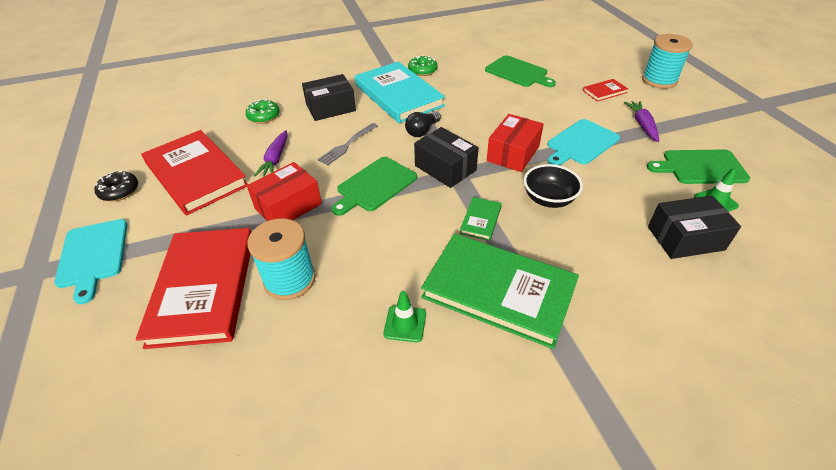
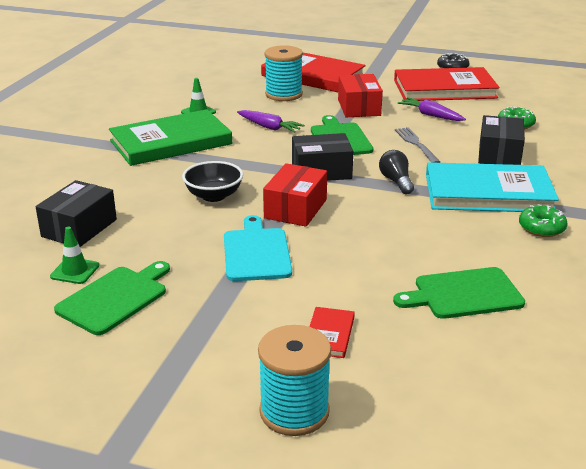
camera: 125 degrees right, 15 degrees down
(93, 255) = (386, 57): turquoise cutting board -> none
(481, 220) = (238, 161): green book -> none
(513, 153) = (295, 209): red box -> red box turned 45 degrees clockwise
(642, 125) = (226, 313): purple carrot -> purple carrot (269, 127)

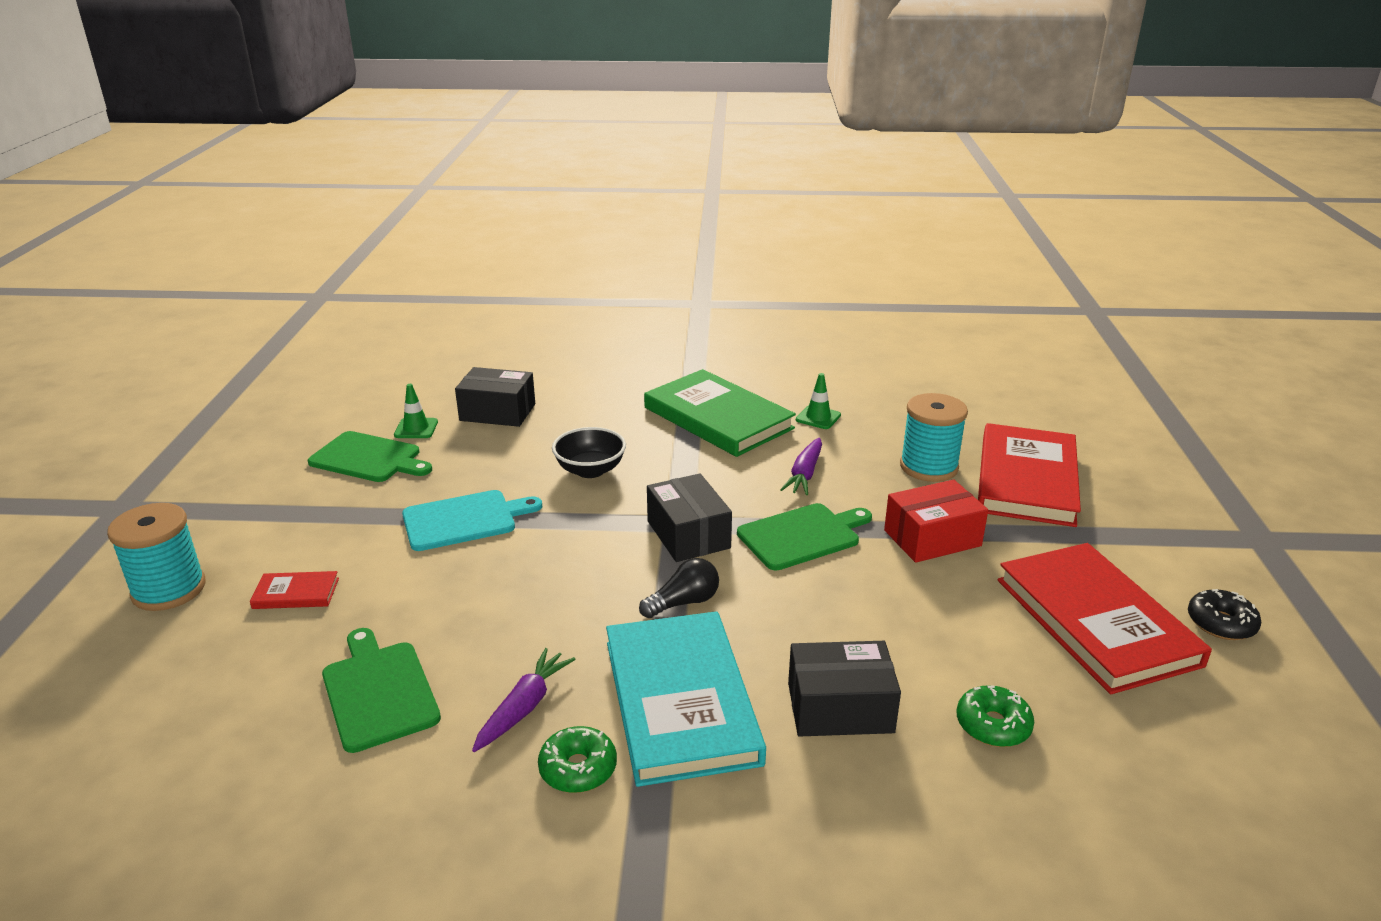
camera: 75 degrees right, 0 degrees up
(295, 209) = (575, 530): red box -> none
(416, 144) = (826, 609): grey fork -> none
(431, 115) = (957, 615): purple carrot -> purple carrot (524, 707)

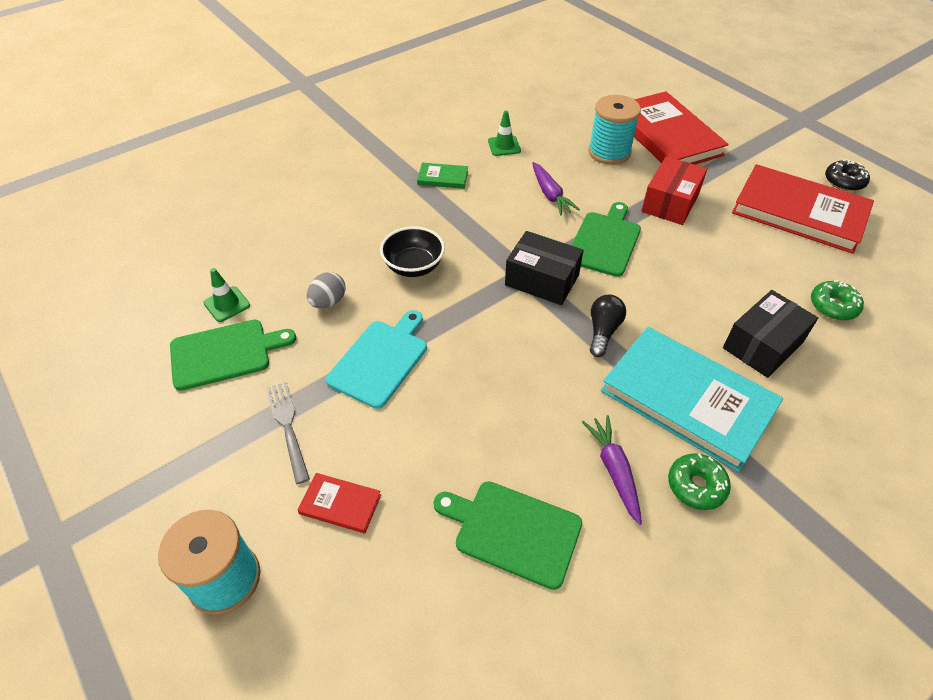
camera: 40 degrees left, 20 degrees up
(296, 593) = (340, 504): red book -> red book turned 60 degrees clockwise
(338, 526) = (288, 427): none -> grey fork
(487, 462) = (328, 302): none -> grey egg
(497, 412) = (275, 254): black box -> none
(717, 418) = (442, 178): green book -> green book, size x0.43

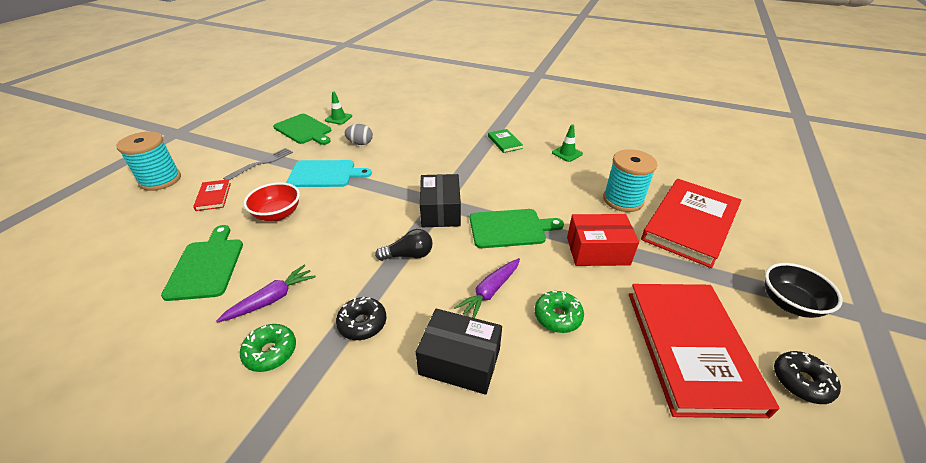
camera: 60 degrees right, 10 degrees down
(413, 266) = (411, 159): black bowl -> black bowl (789, 303)
(444, 433) = (277, 214): none -> red bowl
(550, 194) = (536, 188): purple carrot -> purple carrot (490, 292)
(687, 399) = (362, 323): turquoise book -> black donut
(833, 306) = (562, 412): green donut -> green donut (557, 316)

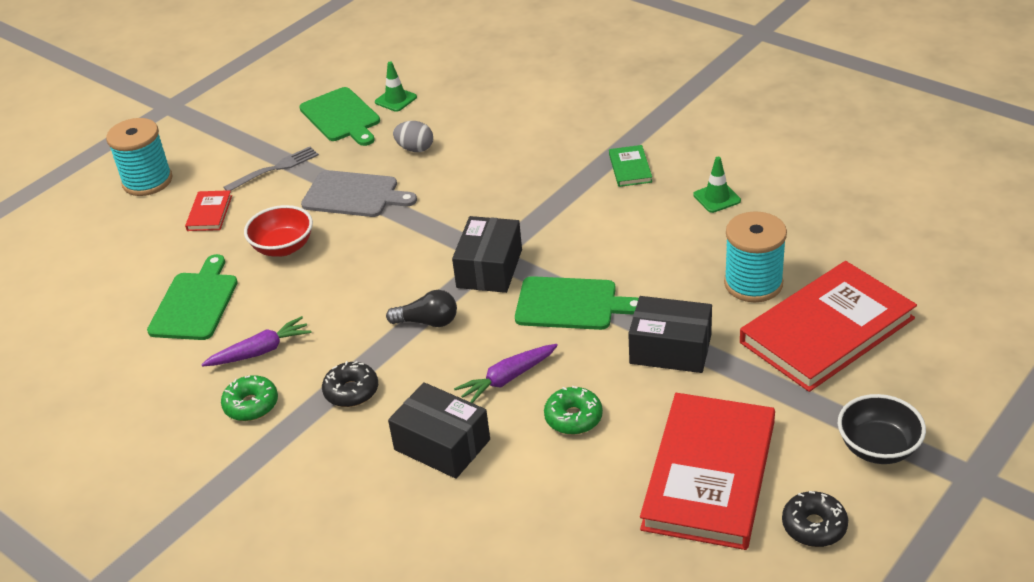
camera: 20 degrees right, 0 degrees up
(325, 174) = (354, 195): turquoise cutting board -> grey cutting board
(597, 251) = (670, 349): red box -> black box

